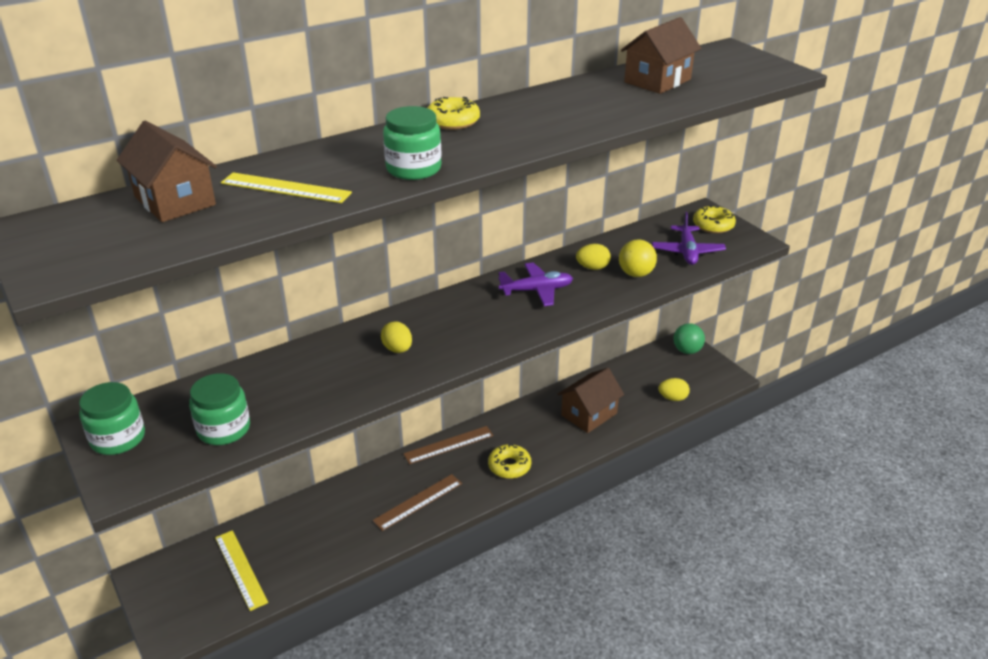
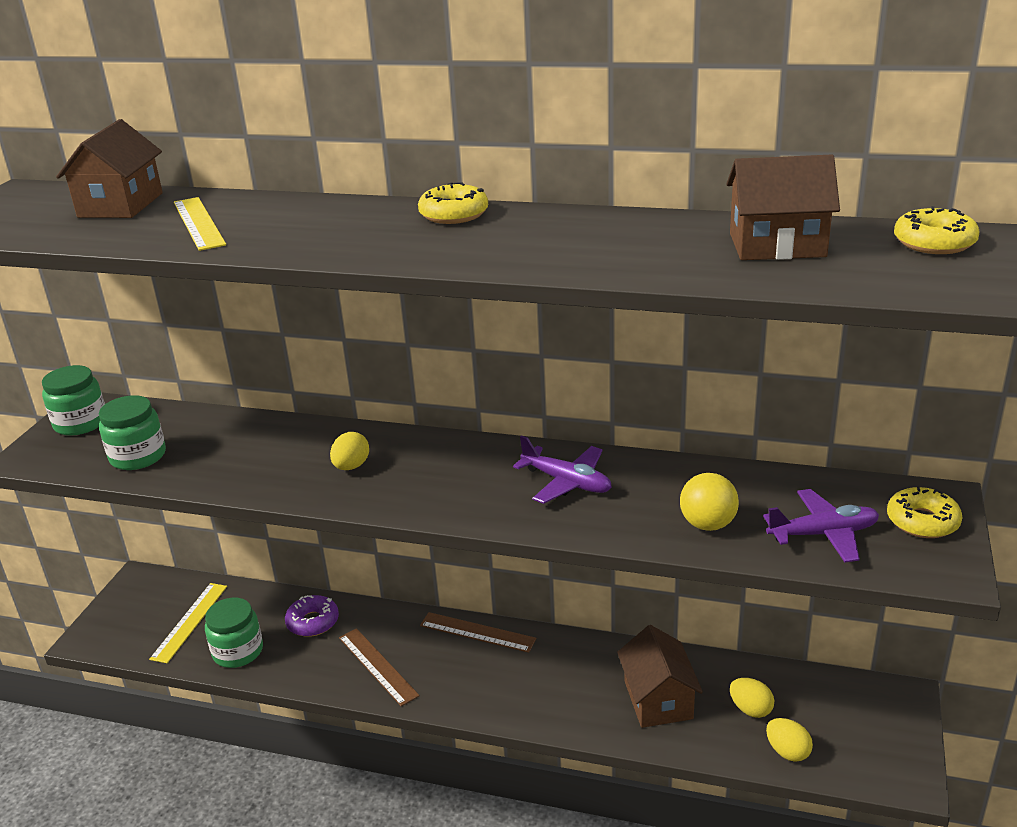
camera: 50 degrees right, 5 degrees down
(335, 508) = (313, 622): none -> purple donut
(413, 169) = (315, 244): green jar -> green jar (238, 651)
(418, 502) = (377, 666): brown ruler -> brown ruler turned 45 degrees clockwise
(509, 466) = (499, 693): yellow donut -> yellow donut (934, 243)
(589, 414) = (658, 700): brown house -> brown house turned 75 degrees clockwise
(592, 267) = (670, 491): yellow egg -> yellow egg (750, 709)
(687, 251) = (823, 534): purple plane -> purple plane turned 150 degrees counterclockwise
(687, 351) = (894, 709): green ball -> none

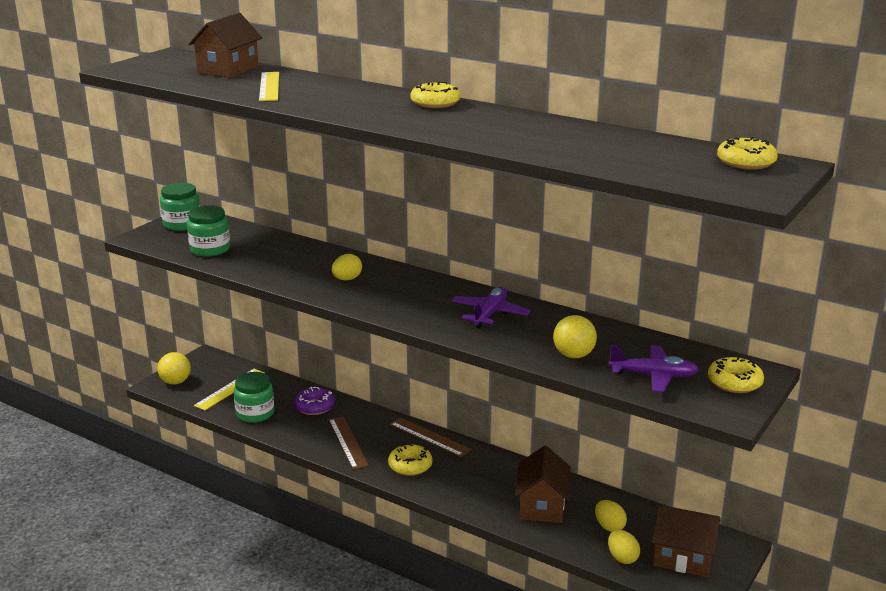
camera: 15 degrees right, 5 degrees down
(110, 628) = (175, 382): none -> yellow ball
(471, 682) = (410, 465): none -> yellow donut
(566, 482) = (490, 314): purple plane -> purple plane turned 120 degrees counterclockwise
(777, 245) = (634, 148): brown house -> brown house (683, 557)

